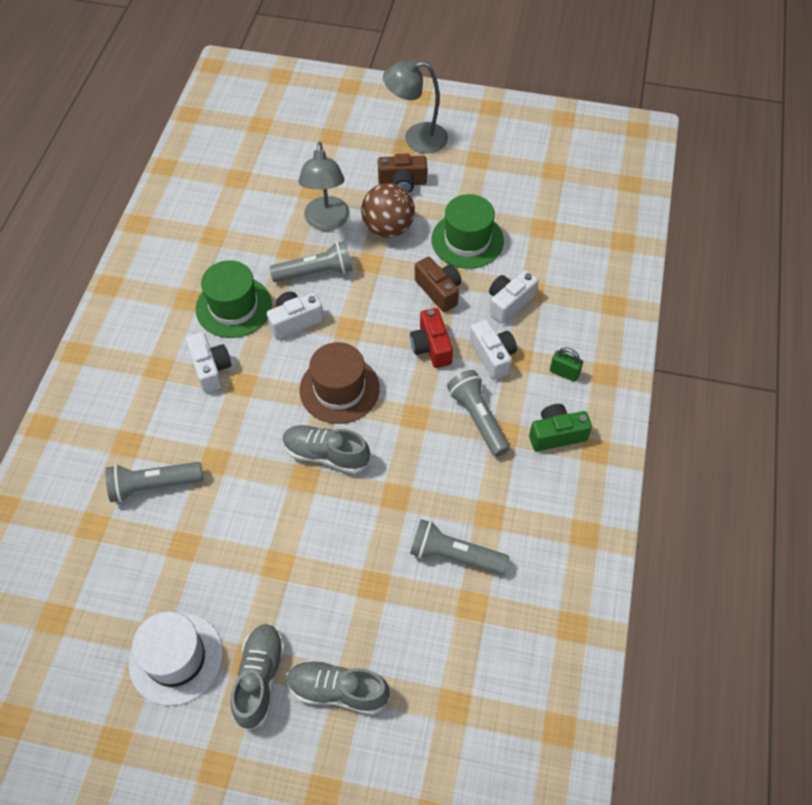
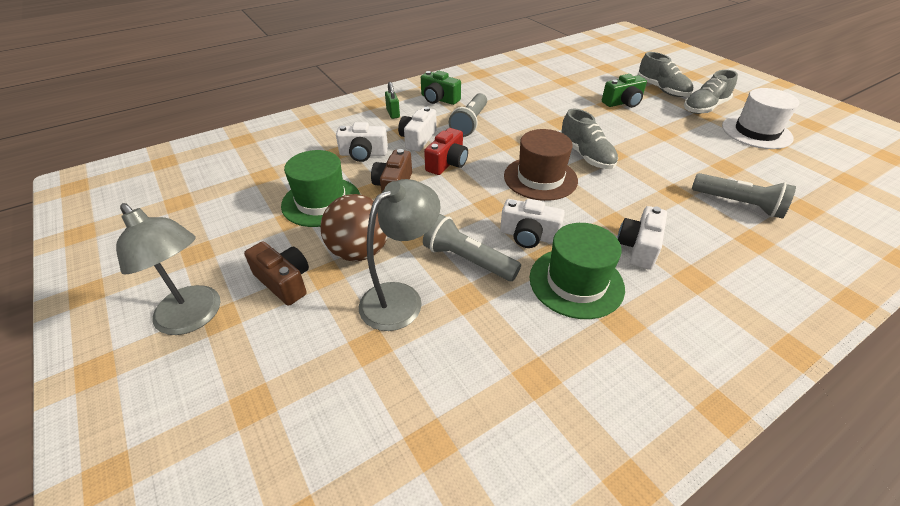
camera: 135 degrees left, 15 degrees down
(362, 604) = (623, 102): none -> green camera
(454, 555) = (553, 94): grey flashlight -> none

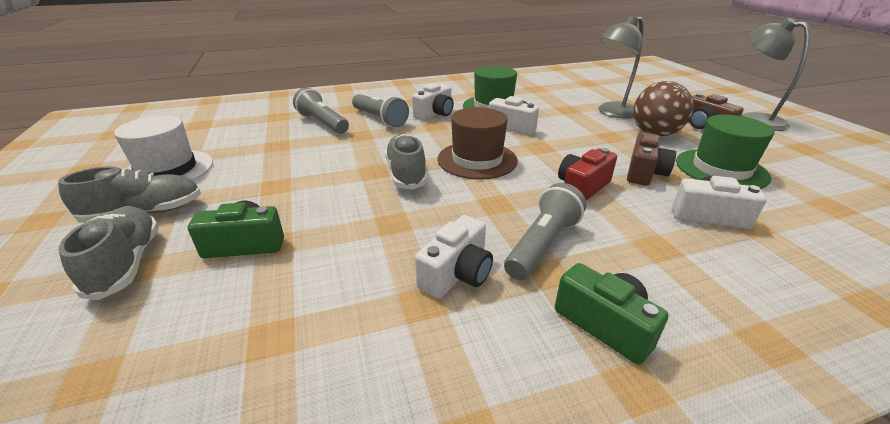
camera: 165 degrees left, 10 degrees down
(393, 113) = (701, 295): green padlock -> none
(418, 139) = (631, 227): white camera -> white camera (457, 274)
(467, 260) = (565, 121): grey flashlight -> grey flashlight (380, 119)

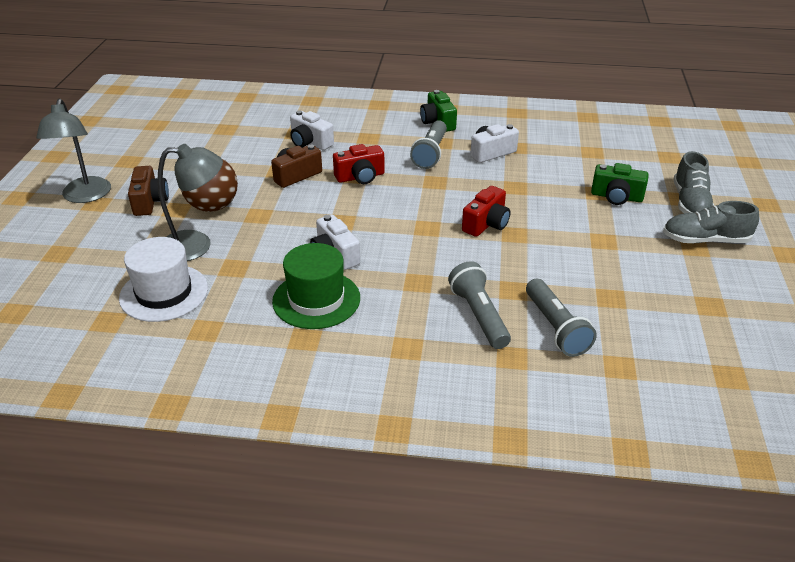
camera: 155 degrees left, 5 degrees up
(167, 170) = (717, 287): white hat -> white hat (164, 293)
(406, 173) = (486, 224): grey shoe -> red camera
(435, 114) = (402, 306): white camera -> none
(477, 160) = (414, 222): brown hat -> none
(543, 244) = (430, 153): grey flashlight -> grey flashlight turned 45 degrees counterclockwise
(721, 169) = (235, 163): green hat -> none

